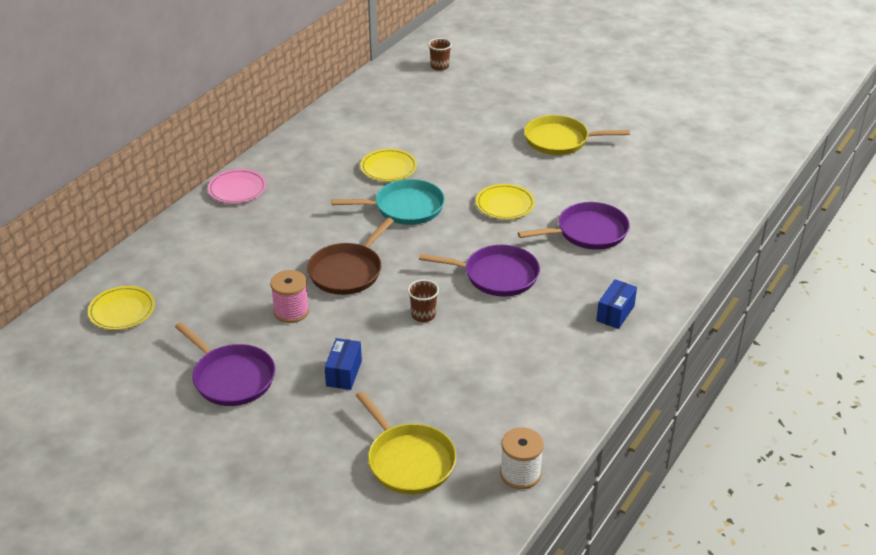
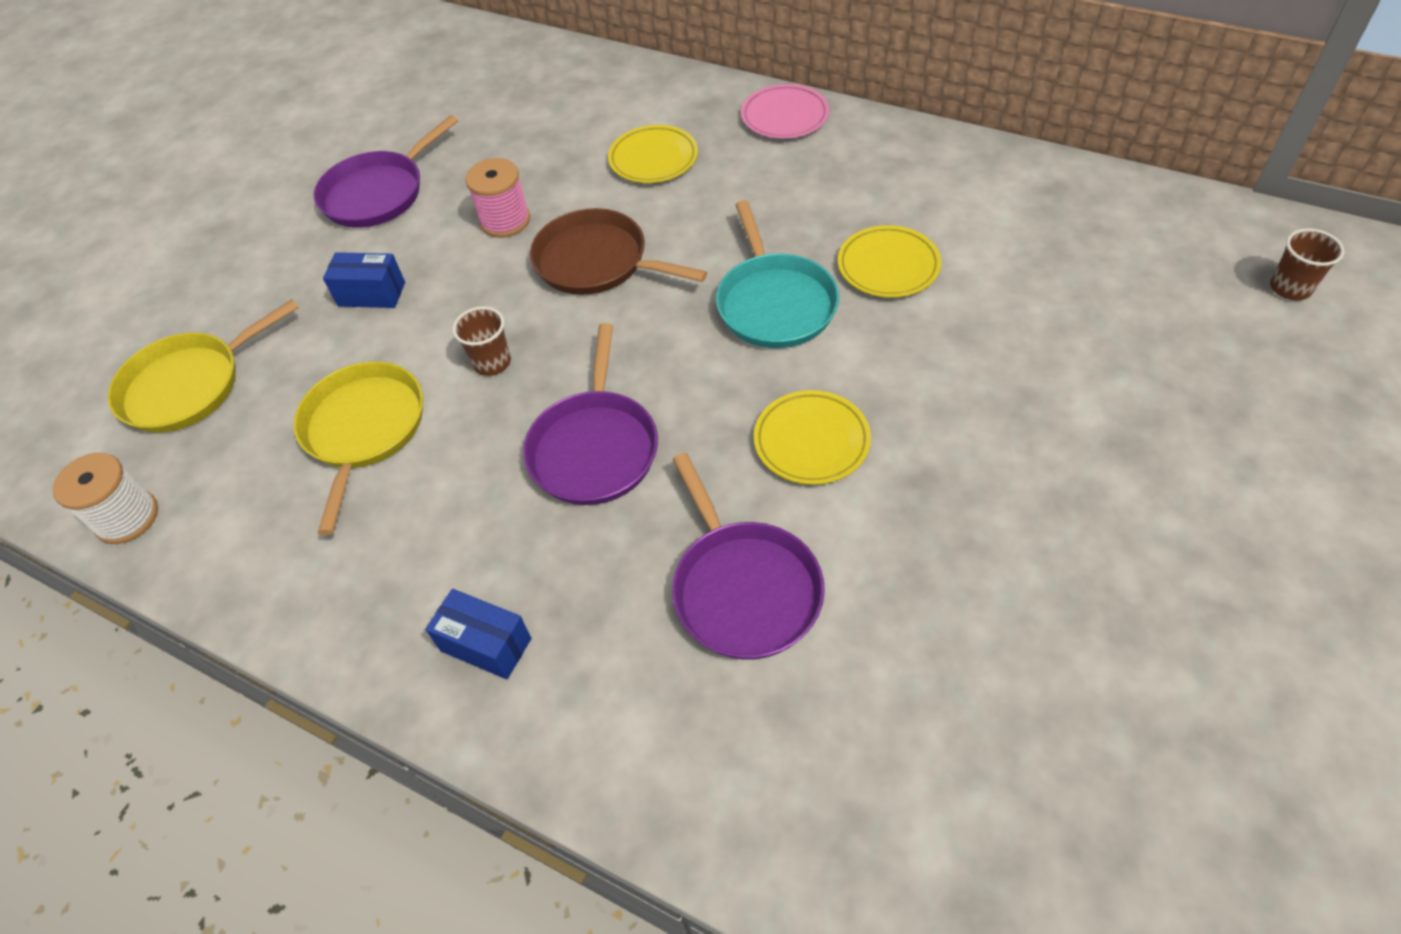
camera: 90 degrees right, 15 degrees up
(122, 311) = (510, 81): yellow plate -> yellow plate (653, 159)
(560, 140) = (1081, 520): yellow pan -> yellow pan (363, 429)

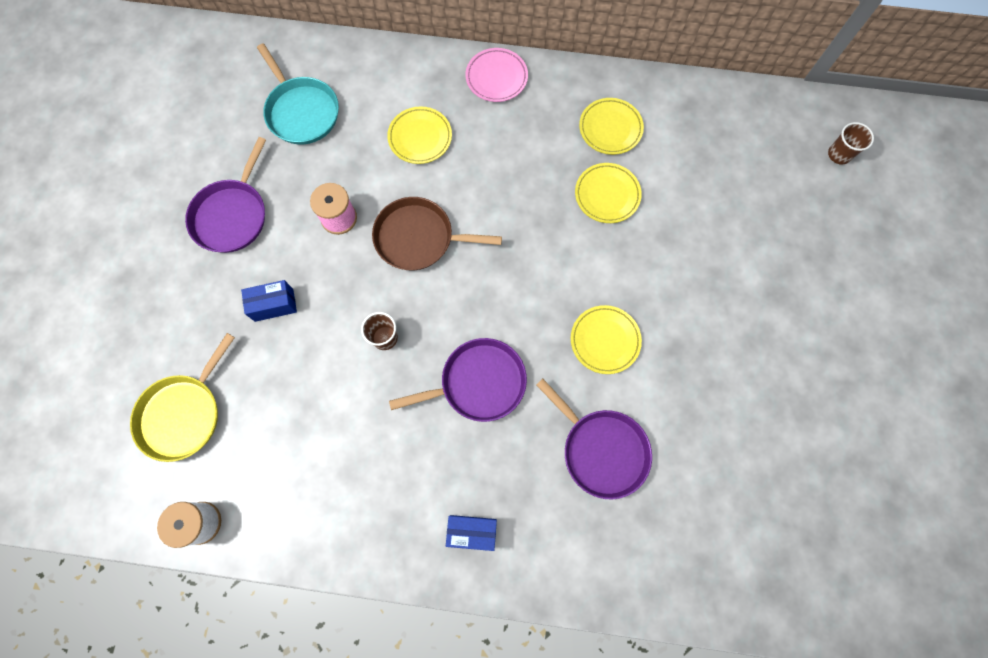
camera: 25 degrees left, 20 degrees up
(363, 429) = (324, 412): yellow pan -> none
(594, 448) = (478, 383): purple pan -> purple pan turned 90 degrees counterclockwise
(775, 303) = (547, 243): turquoise pan -> turquoise pan (302, 112)
(923, 194) = (610, 128): none -> yellow plate

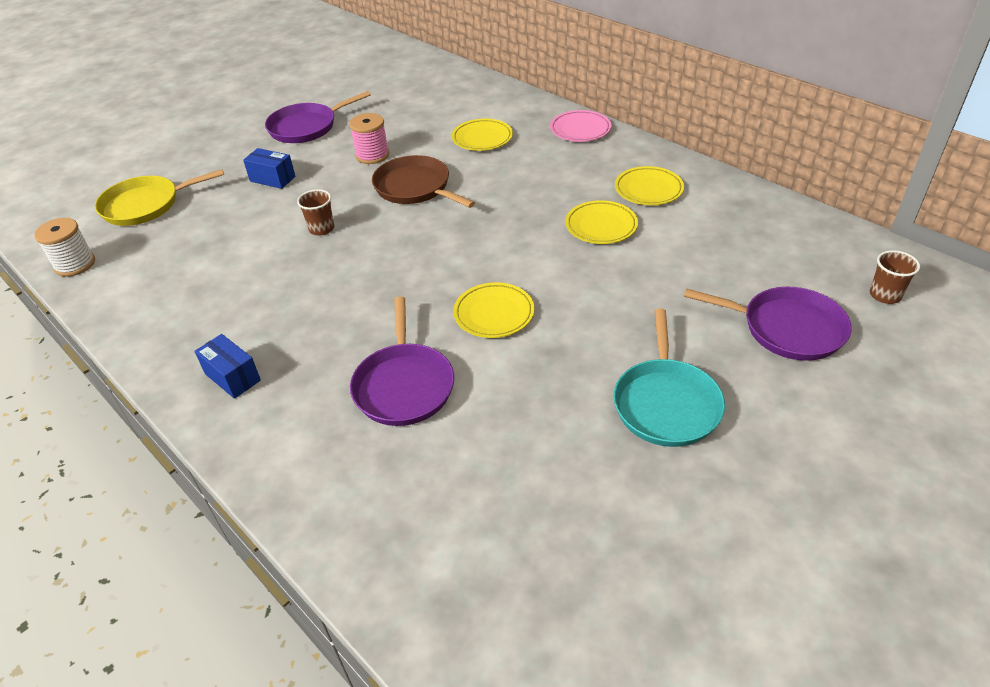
camera: 40 degrees right, 30 degrees down
(302, 112) = (415, 98): turquoise pan -> turquoise pan (666, 403)
(478, 383) = (356, 287): purple pan -> purple pan (787, 328)

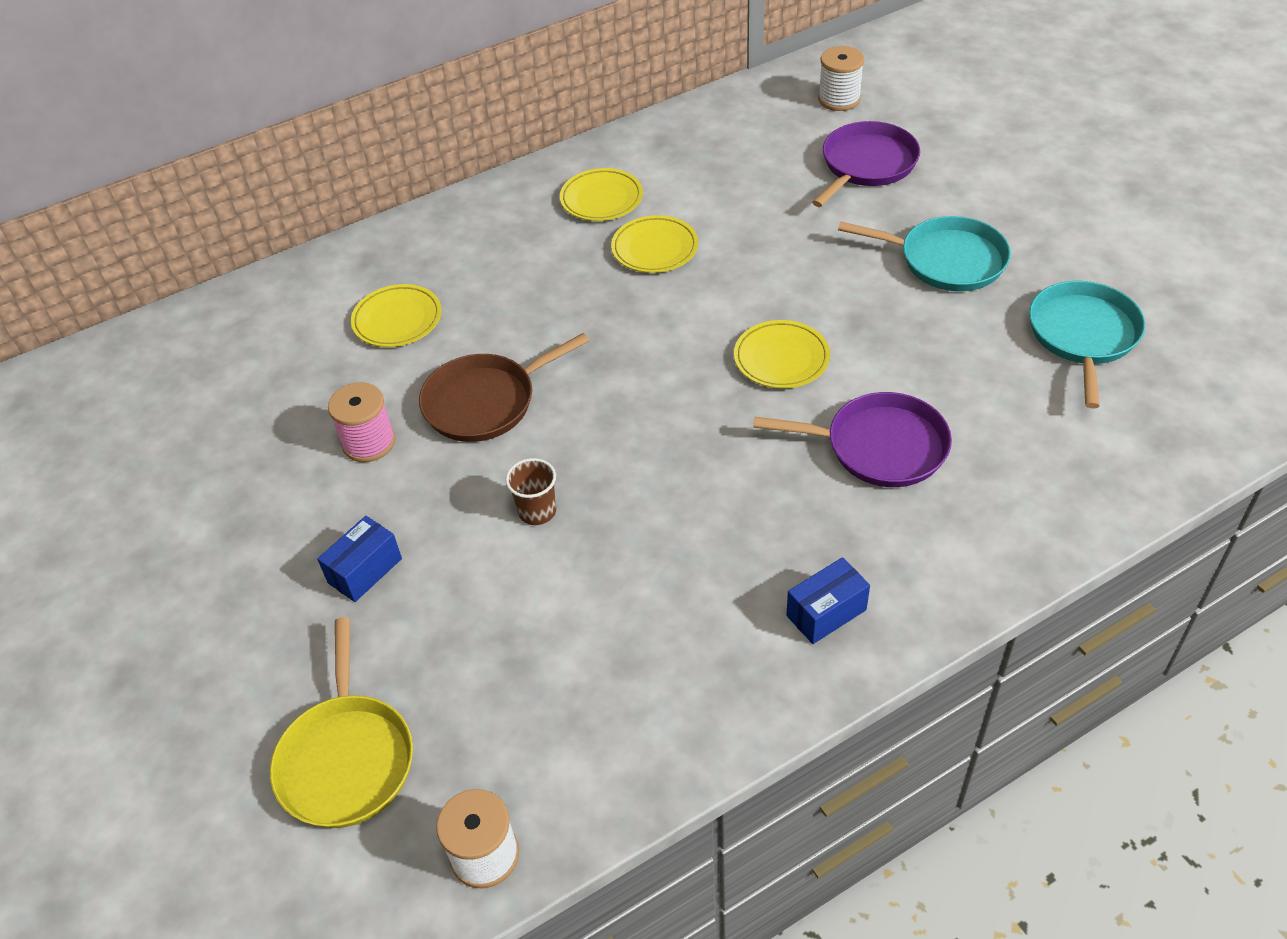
camera: 75 degrees left, 5 degrees up
(306, 127) = (223, 523): purple pan -> none
(580, 129) = (435, 227): pink plate -> none
(590, 525) = (1083, 335): none -> turquoise pan
(885, 295) = (839, 99): brown cup -> white spool

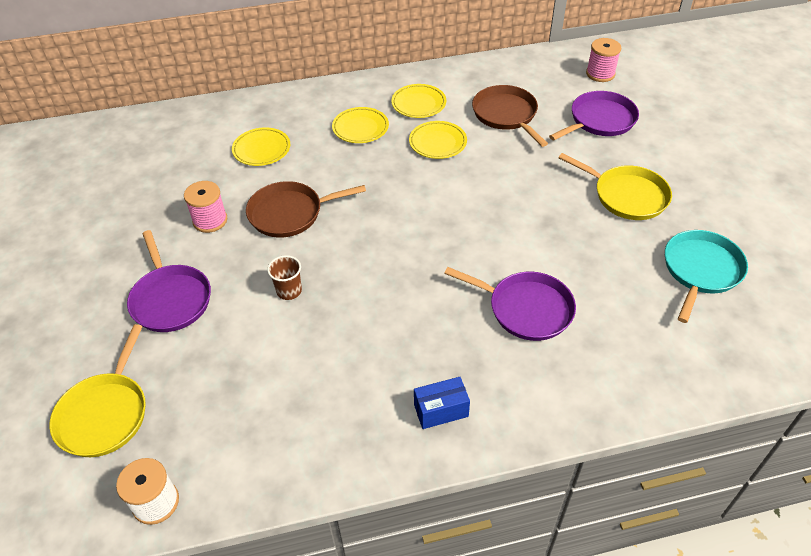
camera: 15 degrees right, 0 degrees up
(365, 571) = (171, 299): blue box -> purple pan
(734, 186) = (506, 115): none -> brown pan
(781, 358) = (487, 233): yellow plate -> yellow plate (360, 128)
(839, 99) = (600, 74): white spool -> pink spool
(947, 260) = (627, 196): turquoise pan -> yellow pan

